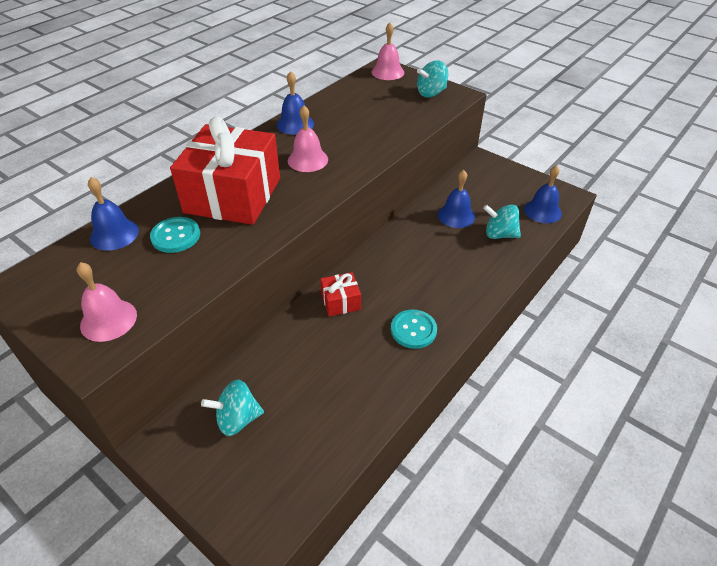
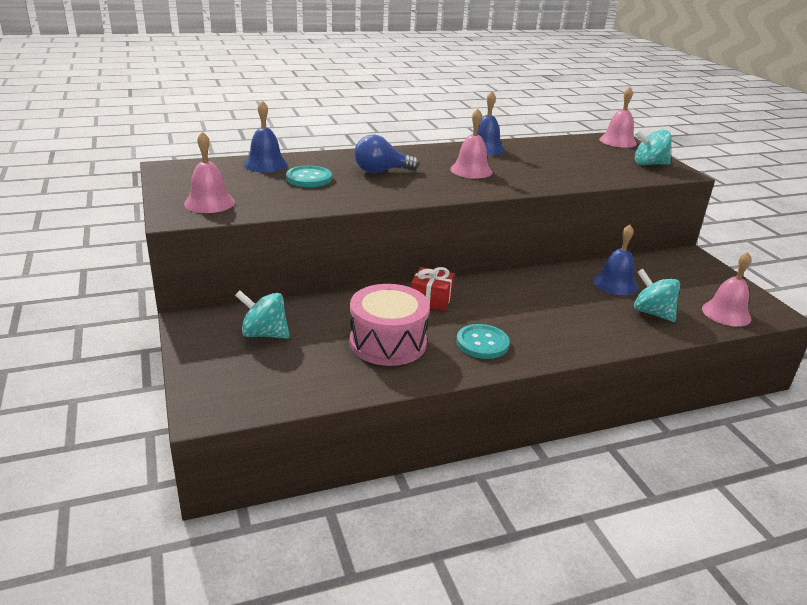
camera: 30 degrees right, 15 degrees down
(233, 195) = (381, 171): red gift -> blue light bulb
(345, 370) = (388, 342): none -> pink drum
(542, 211) = (726, 313): blue bell -> pink bell

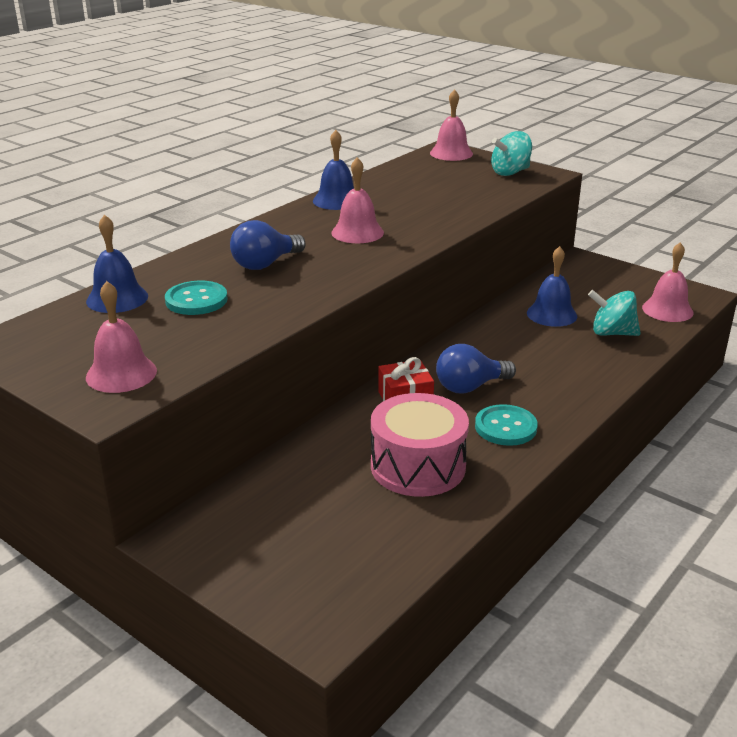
camera: 30 degrees left, 0 degrees up
(264, 334) = (278, 515): turquoise spinning top -> none
(488, 308) = (470, 387): none -> blue light bulb

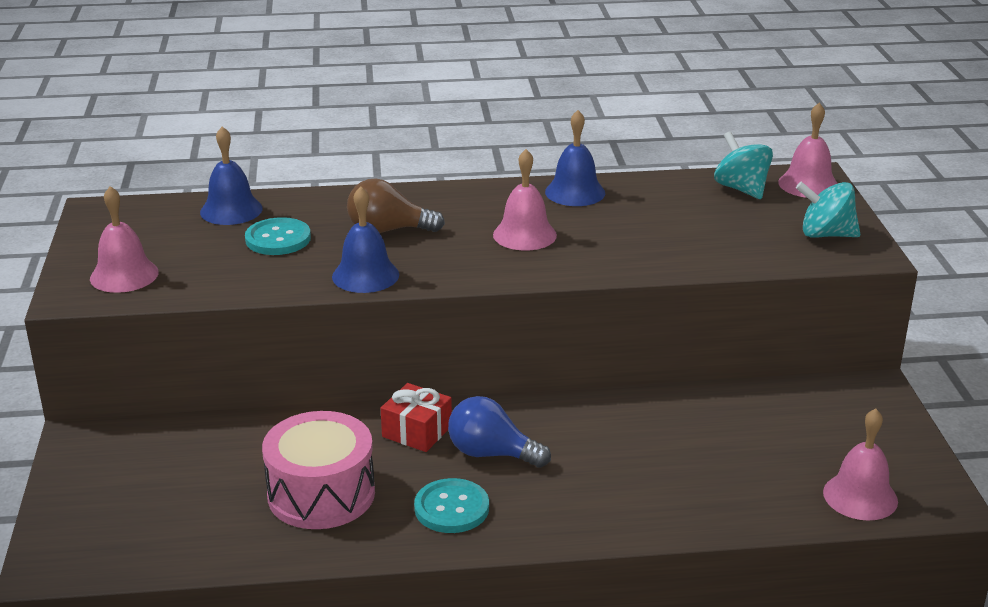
camera: 45 degrees right, 0 degrees up
(265, 264) = (388, 230): blue light bulb -> brown light bulb
(551, 314) = (713, 429): blue bell -> blue bell (365, 275)
(612, 333) = (739, 484): turquoise spinning top -> turquoise spinning top (741, 189)

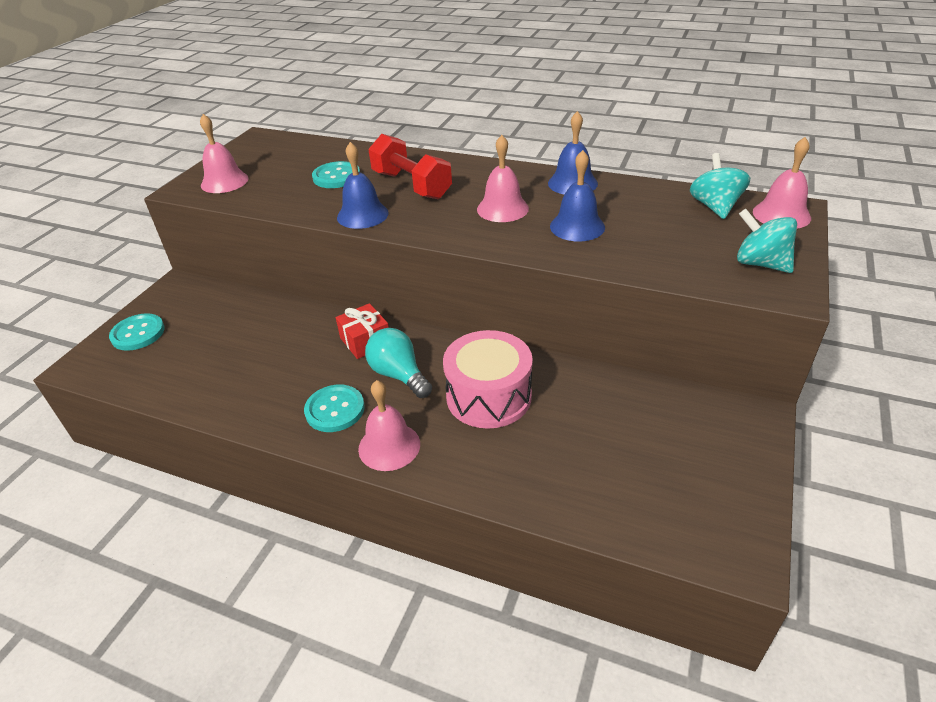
camera: 30 degrees right, 10 degrees up
(92, 507) = (138, 333): none -> turquoise button
(231, 210) = (330, 151): blue bell -> blue bell (577, 226)
(321, 494) = (266, 369): pink drum -> pink drum (488, 396)
(388, 230) = (411, 185): brown light bulb -> red dumbbell
(491, 454) = (399, 375): blue light bulb -> turquoise light bulb
(860, 496) = (663, 519): pink bell -> pink bell (389, 446)

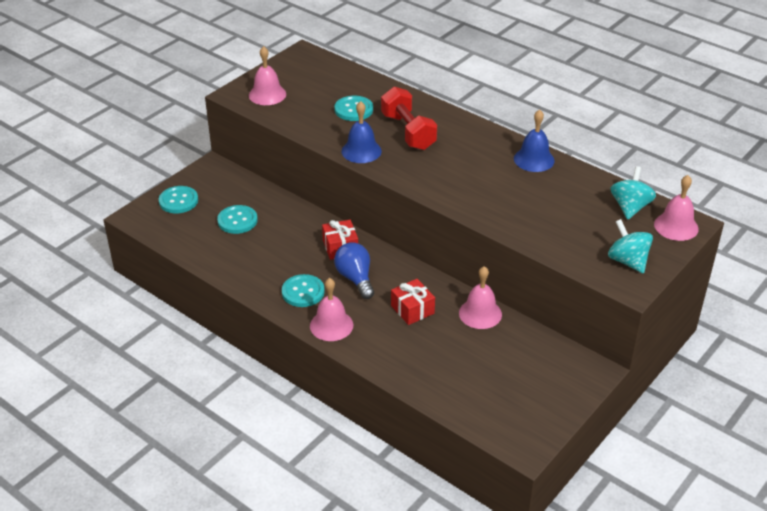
camera: 15 degrees right, 0 degrees up
(222, 340) = (237, 221): none -> turquoise button
(399, 375) = (355, 278): turquoise light bulb -> blue light bulb
(488, 396) = (412, 309): pink drum -> red gift
(502, 208) = (467, 170): pink bell -> pink bell (480, 313)
(577, 226) = (514, 199): blue bell -> none

